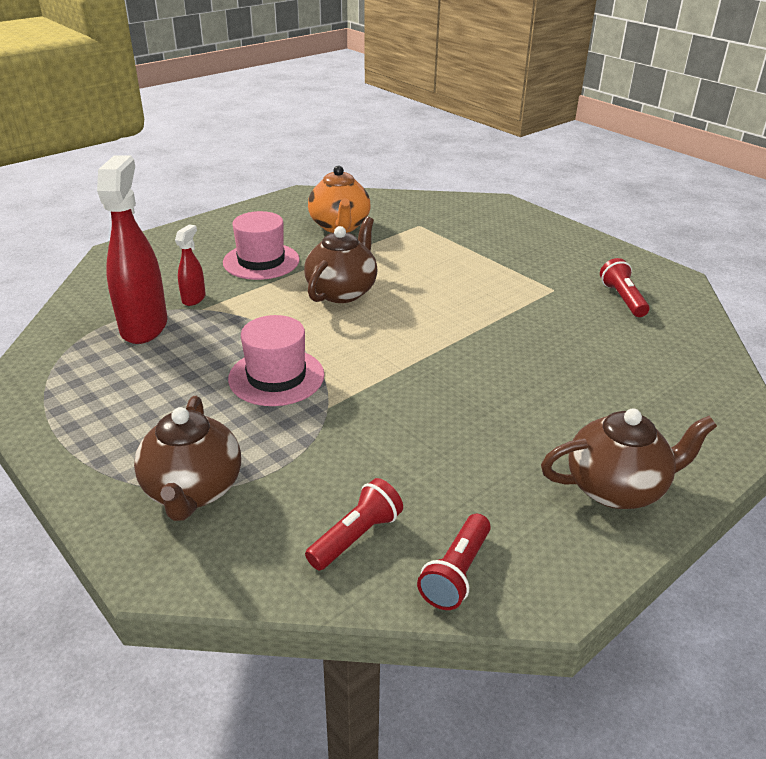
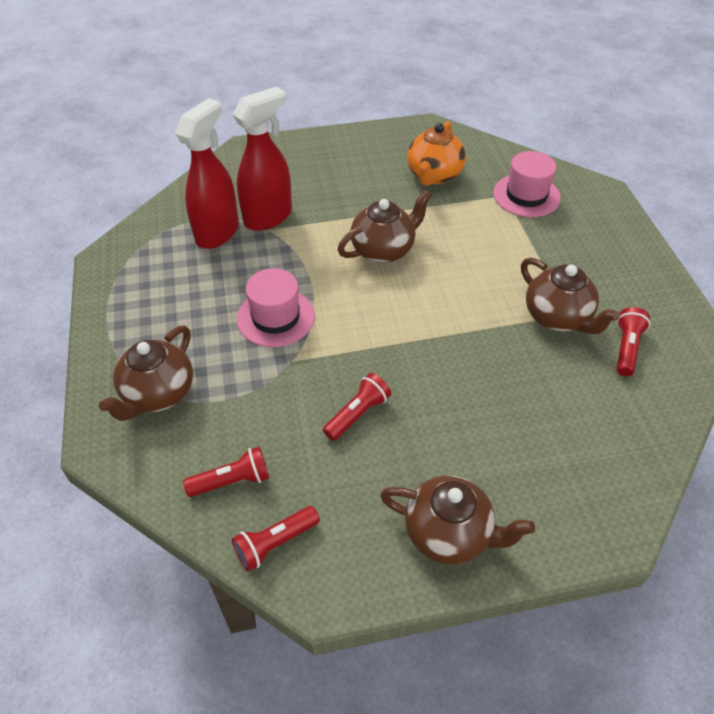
camera: 30 degrees right, 15 degrees up
(194, 298) = (268, 217): red spray bottle -> red spray bottle, size x2.10
(261, 261) = (343, 194): pink hat -> pink hat (526, 195)
(437, 426) = (357, 414): none -> red flashlight
(547, 295) = (557, 317): none -> brown teapot

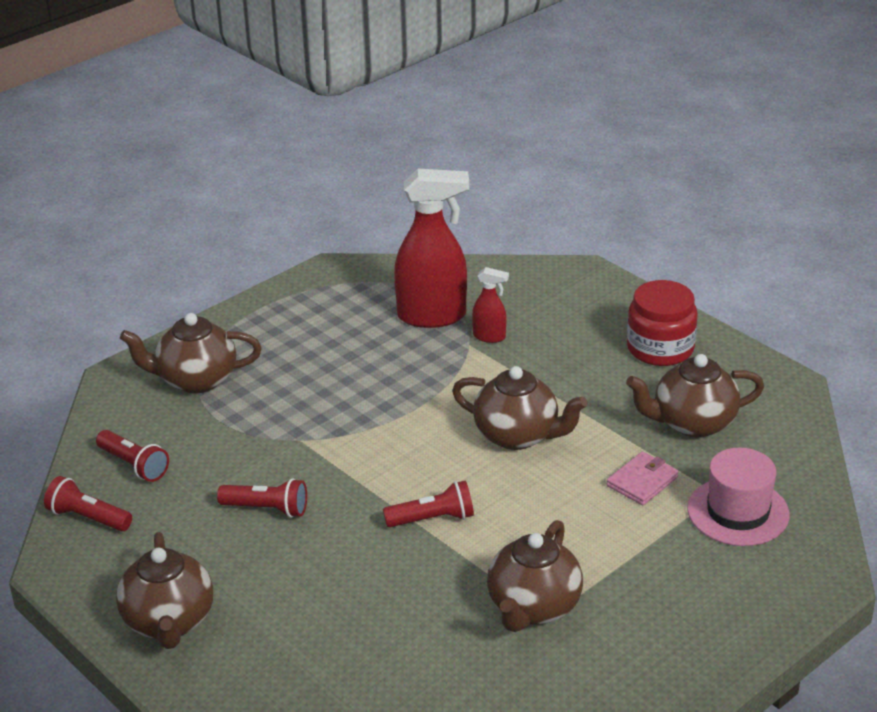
camera: 60 degrees right, 15 degrees down
(268, 217) = (489, 337): red spray bottle -> red spray bottle, size x0.48
(276, 317) = (348, 405): pink hat -> none
(352, 155) = (660, 348): none -> red jar
(433, 175) = (692, 423): orange teapot -> brown teapot
(471, 218) = (642, 481): none -> pink wallet
(626, 348) = (532, 681): red flashlight -> red flashlight (433, 519)

